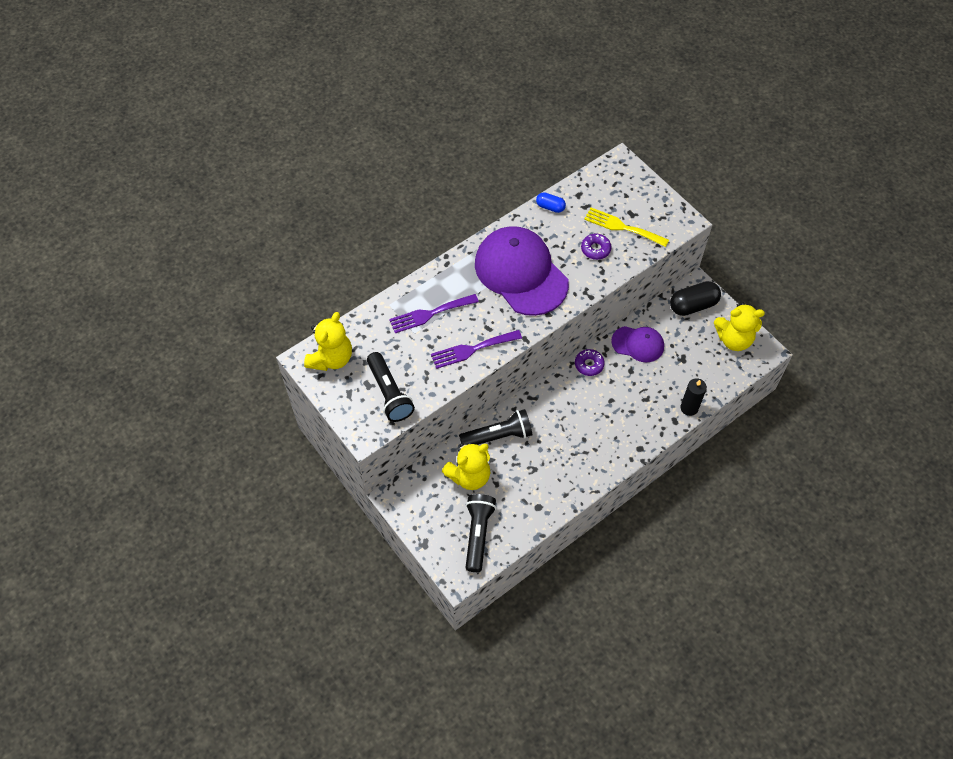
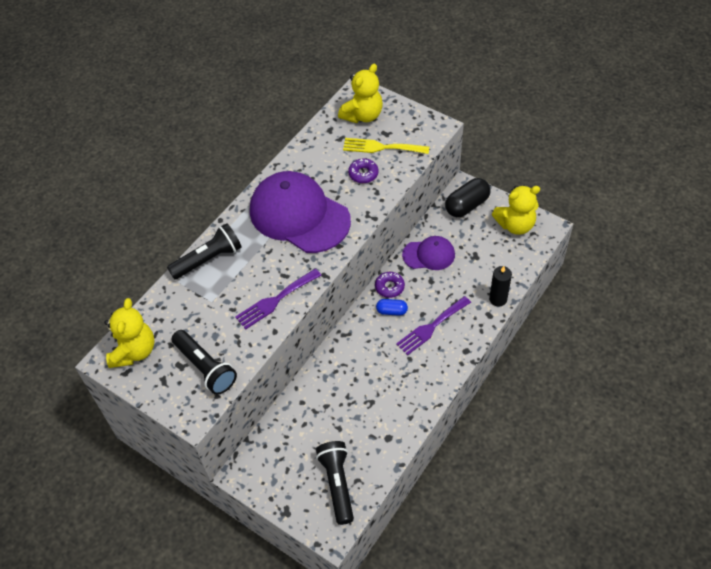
camera: 15 degrees left, 5 degrees down
(430, 314) = (222, 279): purple fork -> purple fork (431, 327)
(469, 476) = (309, 429): yellow teddy bear -> yellow teddy bear (363, 115)
(498, 436) = (325, 381): black flashlight -> black flashlight (208, 259)
(550, 207) = (306, 148): blue capsule -> blue capsule (391, 311)

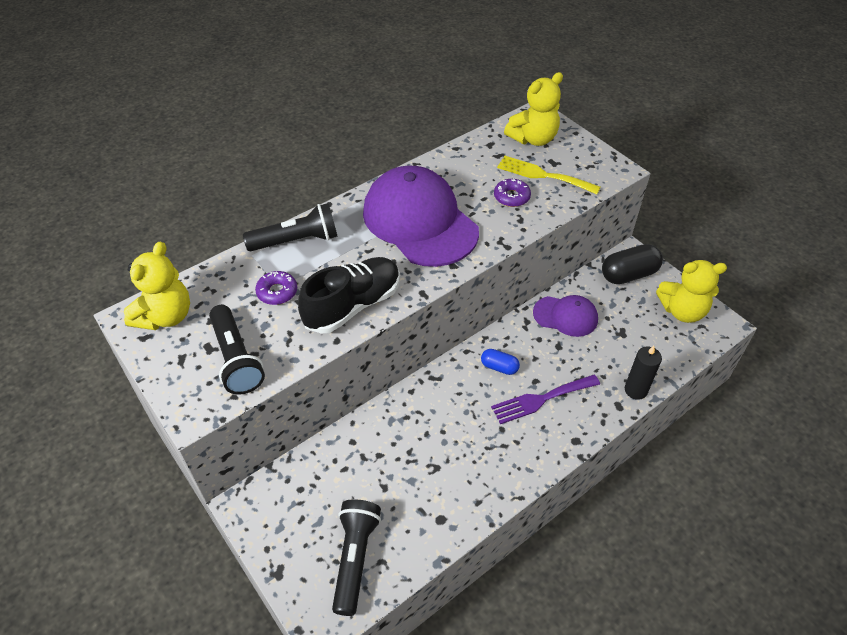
camera: 15 degrees right, 5 degrees down
(275, 300) = (353, 306): purple fork -> black shoe
(389, 287) = (506, 339): purple donut -> purple donut (277, 292)

